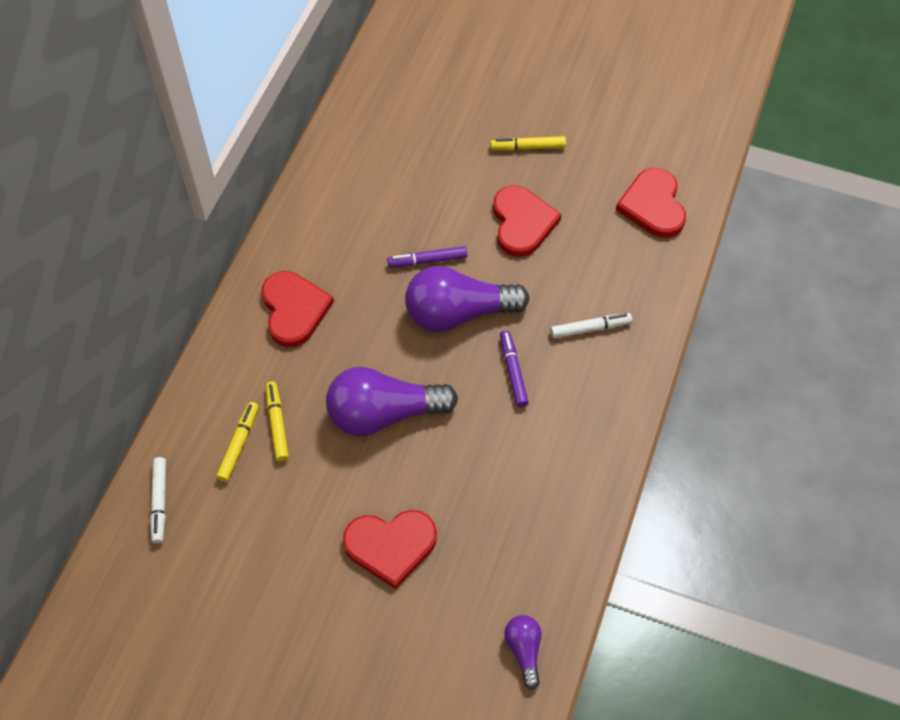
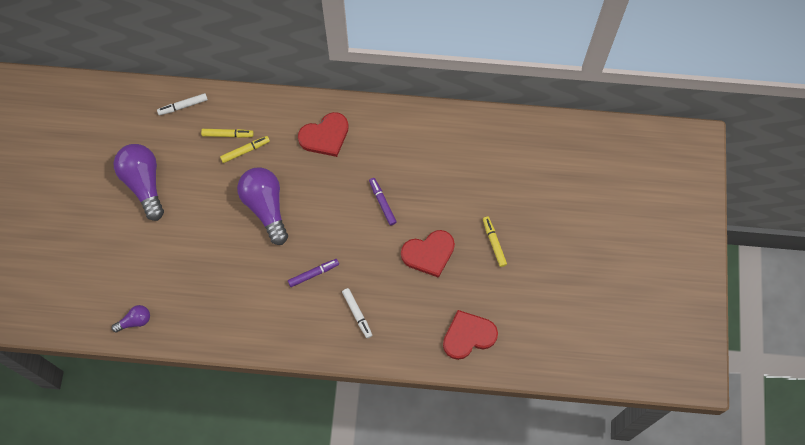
camera: 75 degrees right, 10 degrees up
(390, 546) = (182, 234): red heart -> none
(458, 313) = (347, 231): purple light bulb -> purple light bulb (144, 183)

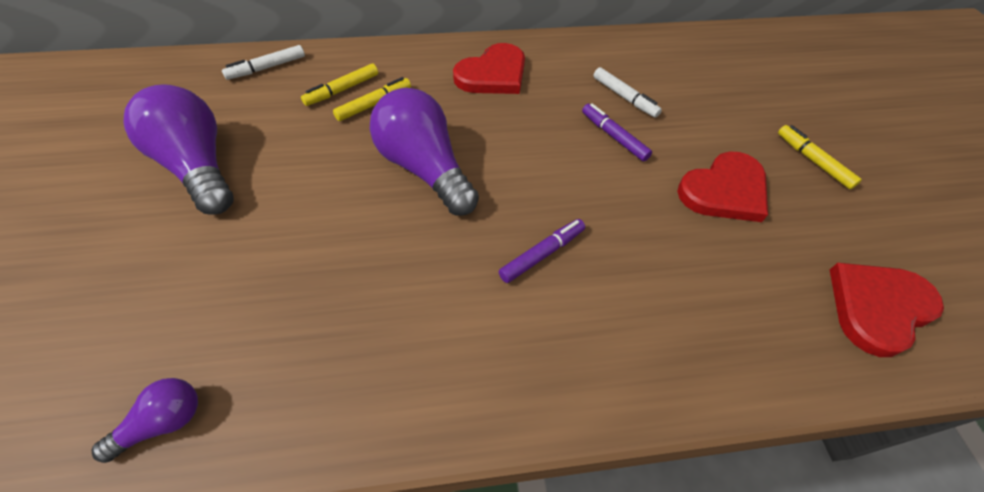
camera: 15 degrees left, 15 degrees down
(227, 134) = (342, 90): yellow marker -> yellow marker turned 150 degrees clockwise
(357, 314) = (653, 309): white marker -> white marker (624, 97)

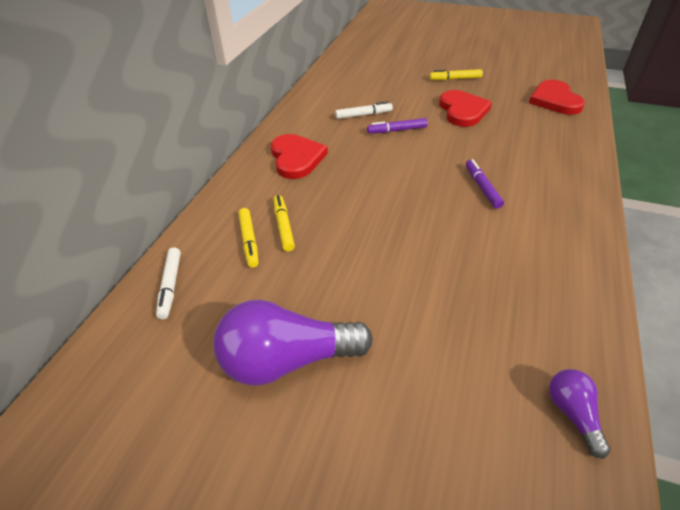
camera: 60 degrees left, 10 degrees down
(424, 169) = (377, 217): purple light bulb -> none

